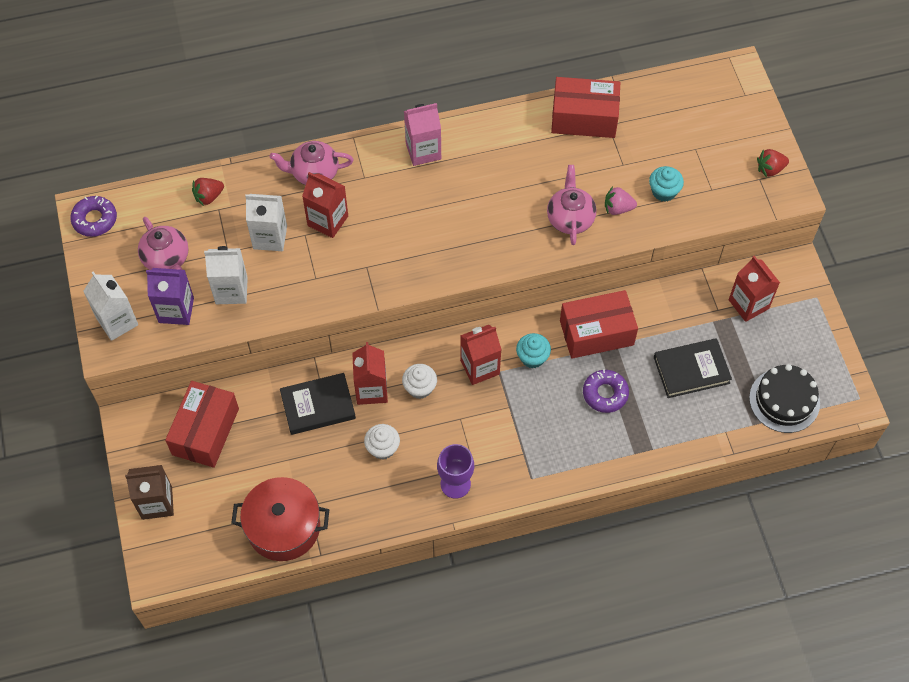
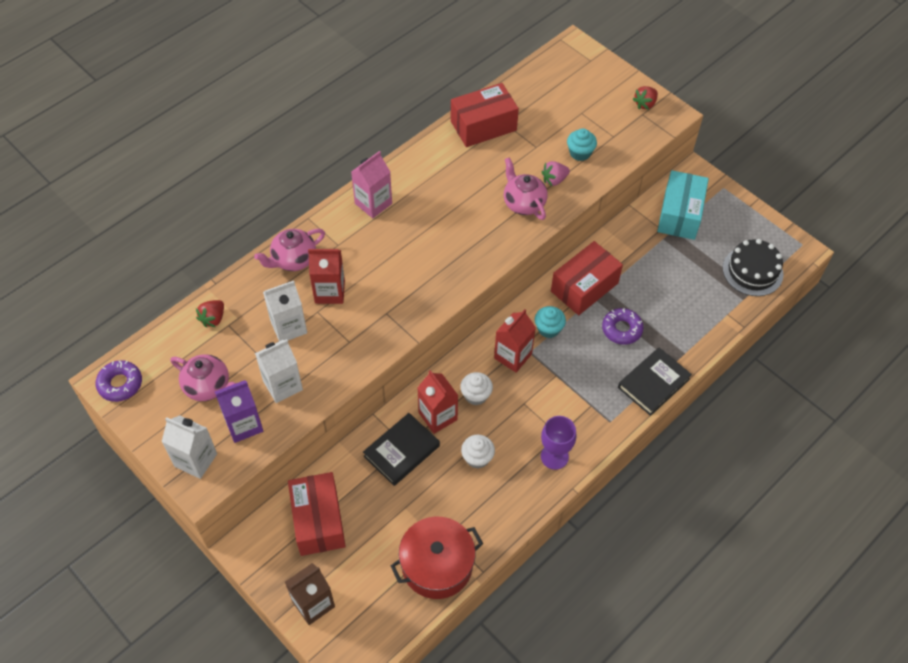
camera: 30 degrees left, 5 degrees down
(691, 370) = (672, 281): black book -> black book (653, 383)
(748, 304) = (680, 214): red carton -> turquoise box

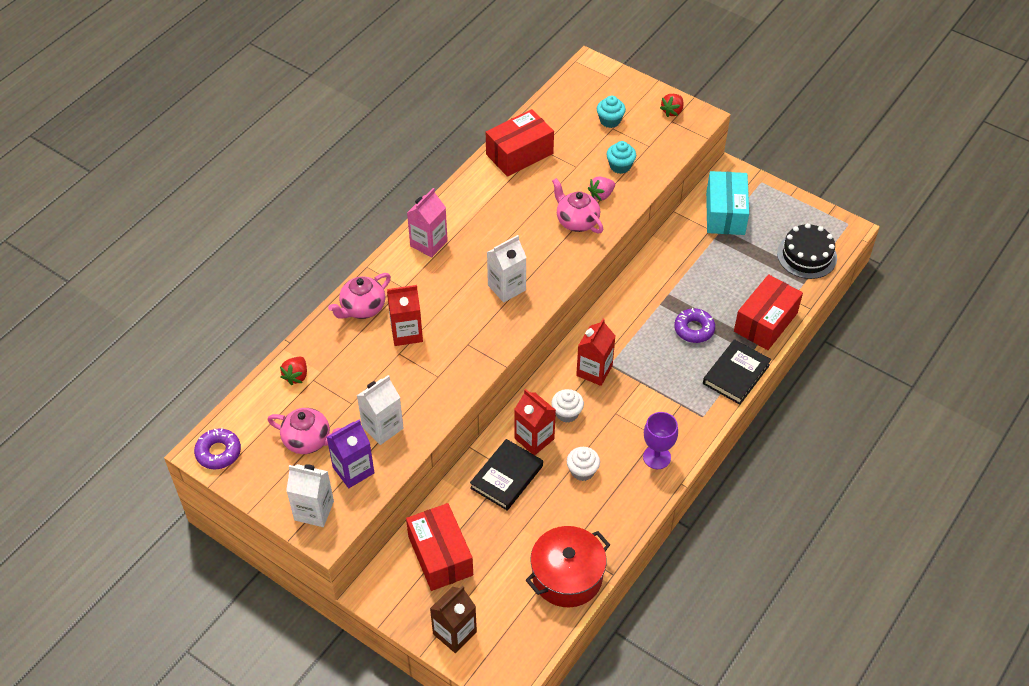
camera: 10 degrees left, 5 degrees down
(288, 327) = (374, 372): white carton -> white carton (506, 287)
(548, 329) = (623, 340): turquoise cupcake -> turquoise cupcake (610, 121)
(584, 287) = (648, 295): red box -> red box (765, 322)

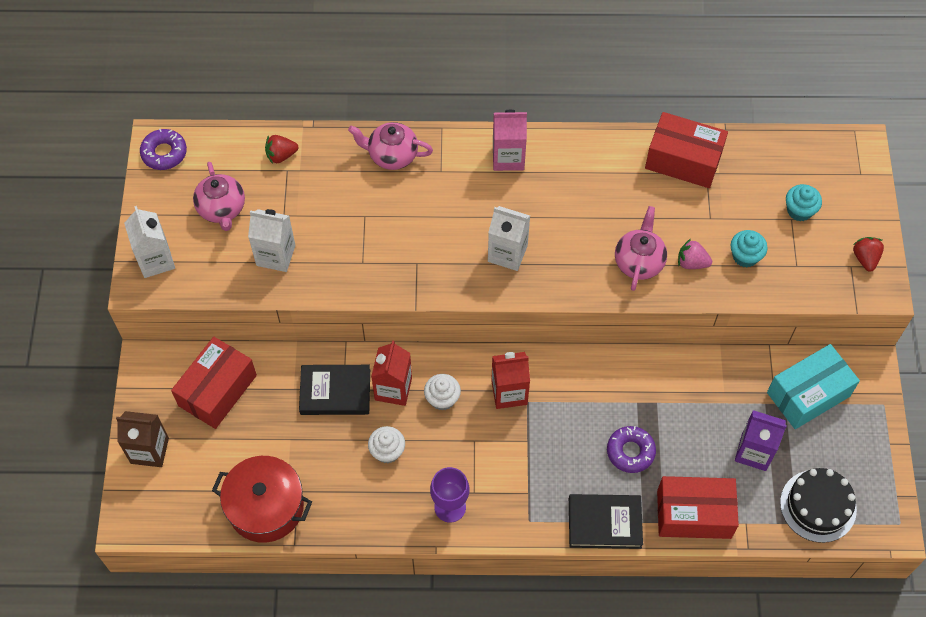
camera: 55 degrees right, 10 degrees up
(353, 470) = (216, 262): purple carton -> purple carton (754, 452)
(406, 333) = (391, 207): red carton -> none
(672, 111) = (865, 258): red strawberry -> red strawberry turned 90 degrees clockwise

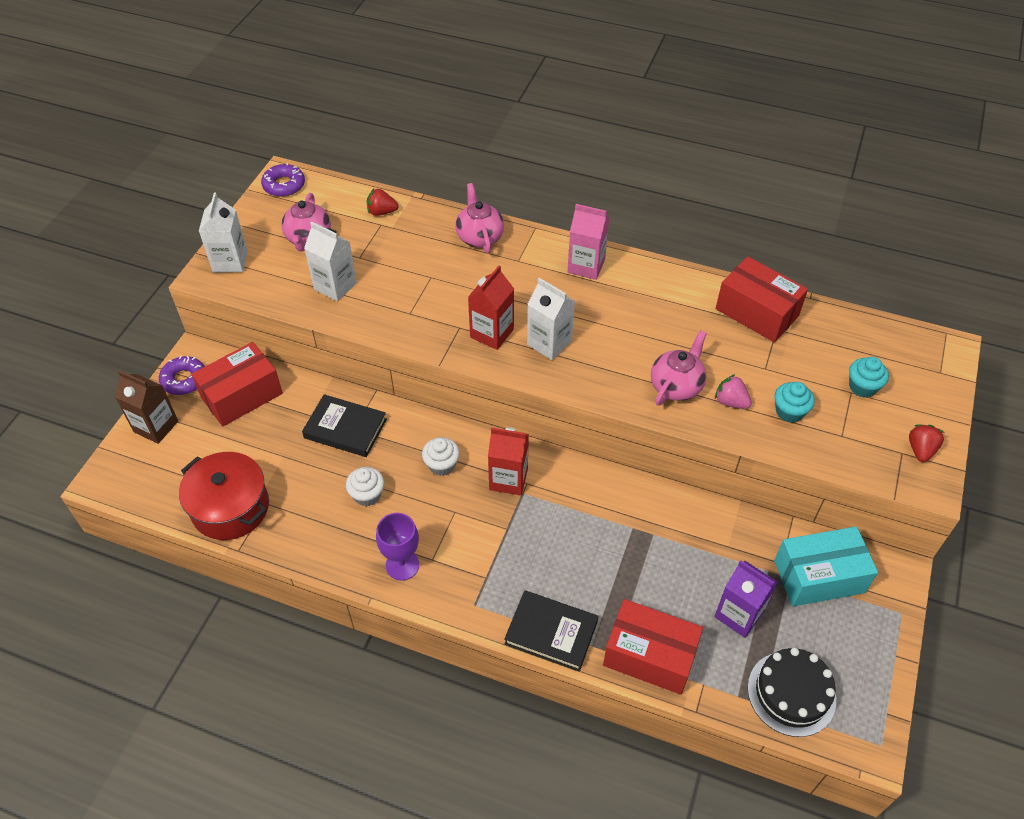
camera: 20 degrees right, 10 degrees down
(392, 155) = (479, 237): pink teapot -> pink teapot turned 45 degrees clockwise
(393, 389) = (400, 442): red carton -> red carton (492, 333)
(630, 452) = (607, 572): purple donut -> purple donut (184, 380)

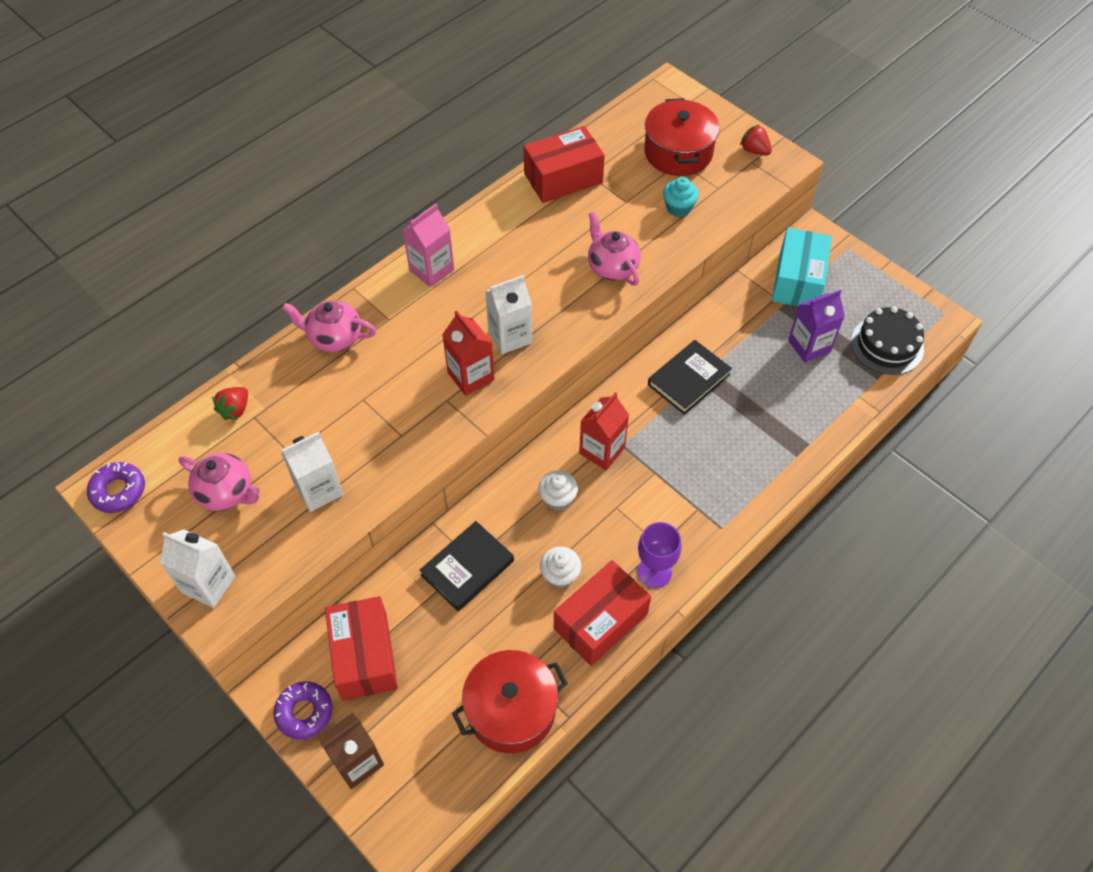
camera: 65 degrees left, 5 degrees up
(551, 632) = (773, 481): black book -> black book (688, 380)
(649, 656) = (821, 420): red box -> red box (600, 621)
(730, 402) = (648, 239): pink strawberry -> none
(862, 387) = (678, 152): turquoise cupcake -> red pot

